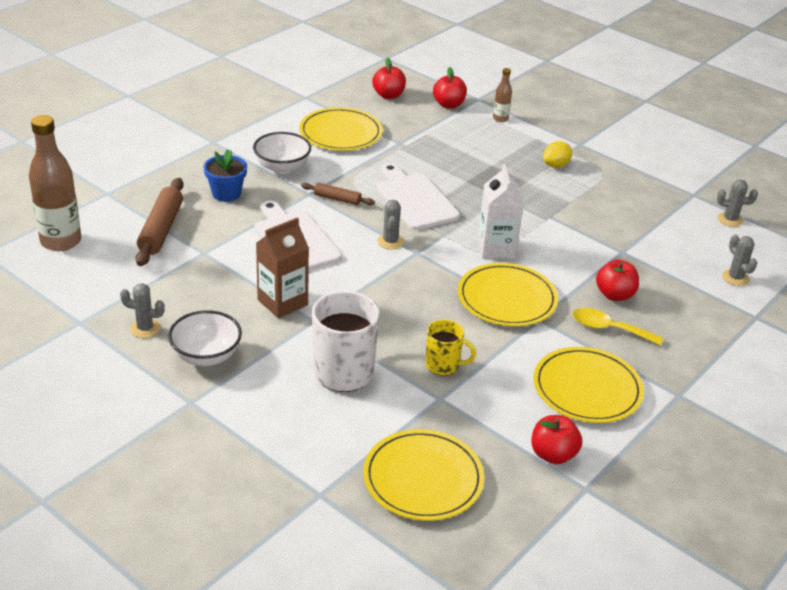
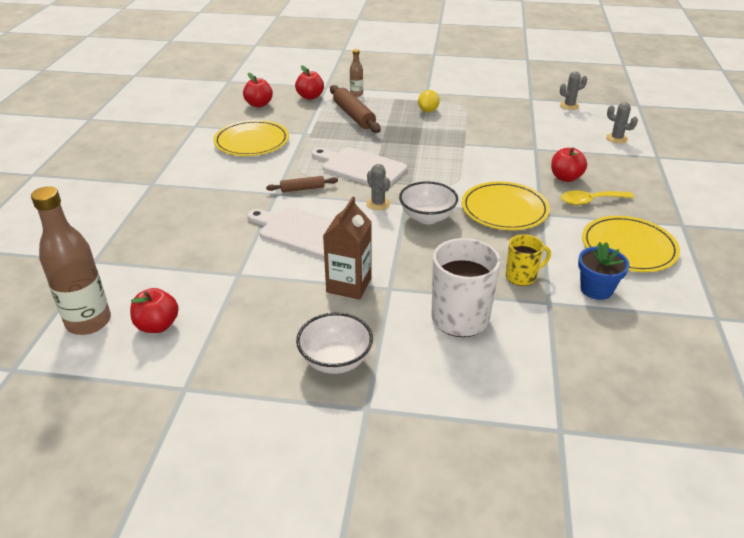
camera: 30 degrees left, 0 degrees up
(145, 328) = (254, 363): grey cactus -> none
(161, 229) = (178, 271): brown rolling pin -> brown rolling pin (354, 116)
(226, 194) = (206, 219): blue flower pot -> blue flower pot (596, 289)
(282, 167) = (232, 182): white bowl -> white bowl (427, 217)
(423, 478) = (613, 371): yellow plate -> none
(496, 248) = (456, 178): white carton -> none
(553, 454) = (668, 305): red apple -> red apple (157, 325)

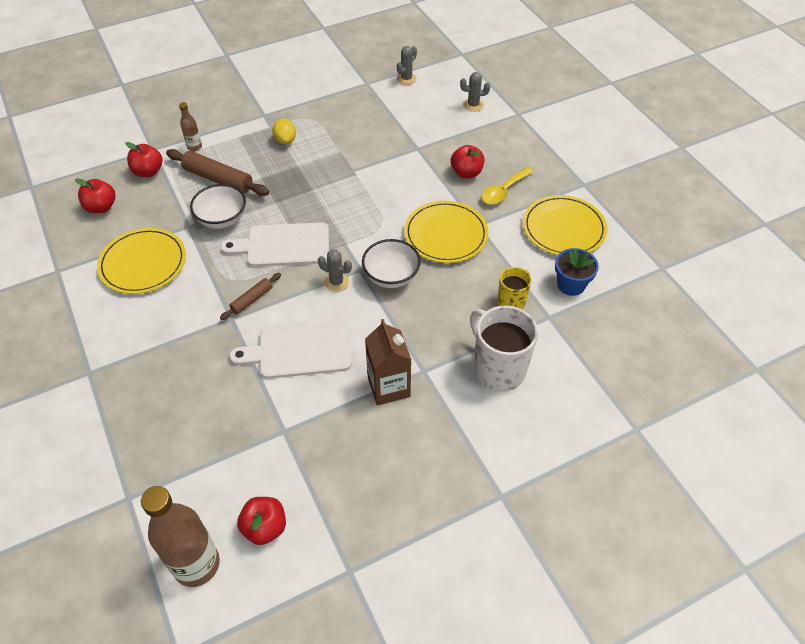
camera: 35 degrees left, 15 degrees up
(335, 360) = (442, 468): white bowl -> white bowl (222, 219)

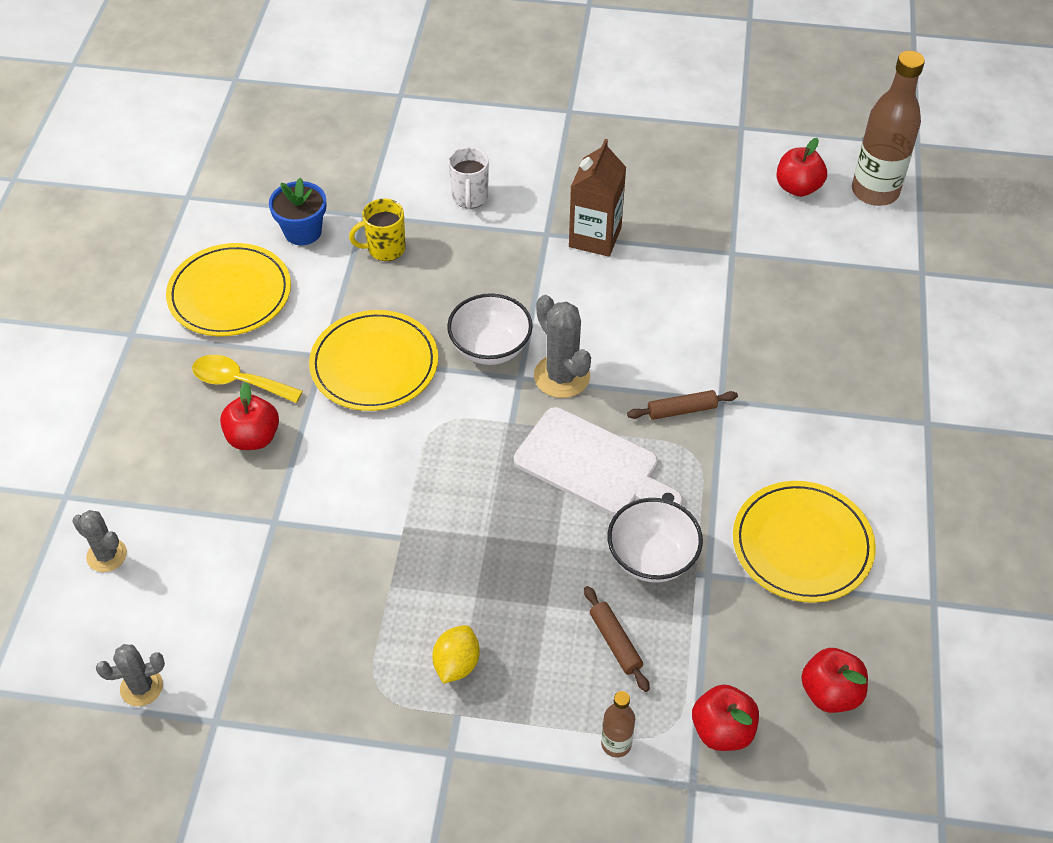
camera: 145 degrees left, 0 degrees up
(218, 179) = (615, 642): brown rolling pin -> brown rolling pin, size x0.55
(299, 351) = (663, 320): white cutting board -> none
(336, 282) = (562, 376): grey cactus -> grey cactus, size x1.55
(498, 368) = (470, 197): white mug -> white mug, size x0.57
(503, 191) = (239, 382): yellow spoon -> yellow spoon turned 150 degrees counterclockwise

